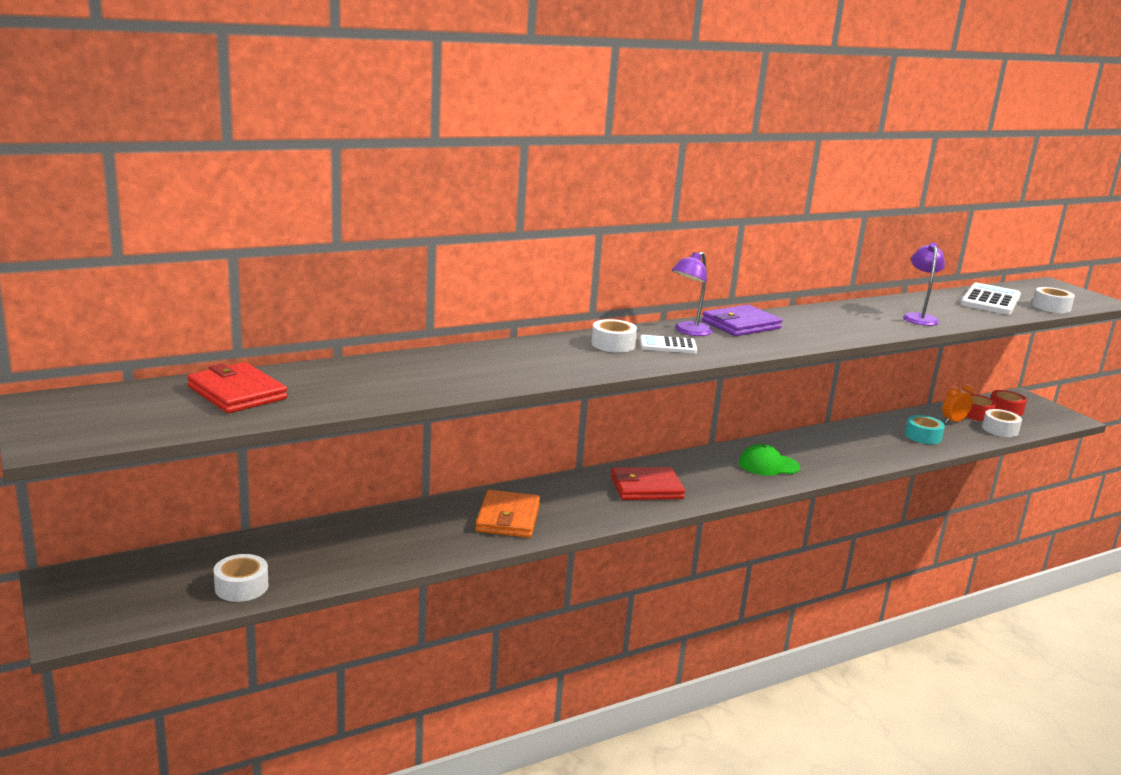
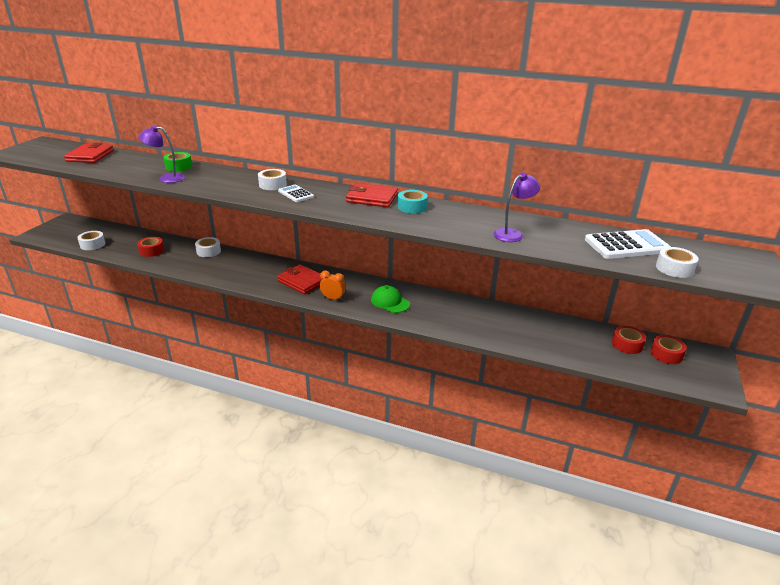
camera: 50 degrees right, 10 degrees up
(367, 547) = (151, 251): none -> red tape
(431, 362) = (179, 167): none -> green tape
(508, 518) = (218, 265): orange wallet -> none
(688, 331) = (330, 192): purple lamp -> purple lamp (166, 178)
(741, 325) = (372, 198): purple wallet -> red wallet
(923, 436) = (538, 336): turquoise tape -> turquoise tape (412, 207)
(953, 421) = (591, 340): orange clock -> orange clock (333, 298)
(1000, 429) = (618, 362): white tape -> white tape (208, 251)

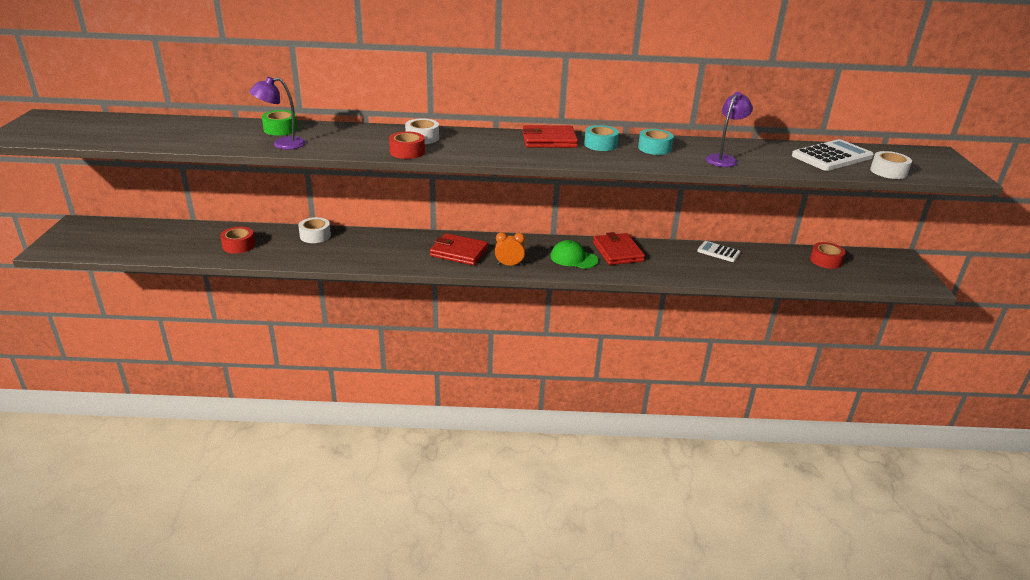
camera: 20 degrees left, 0 degrees up
(90, 156) = (141, 128): red wallet -> red wallet (617, 252)
(92, 244) = (148, 249): white tape -> none
(296, 194) = (460, 145): white calculator -> white calculator (718, 252)
(457, 216) = (654, 148): none -> turquoise tape
(666, 354) = (863, 263): red tape -> red tape (407, 152)

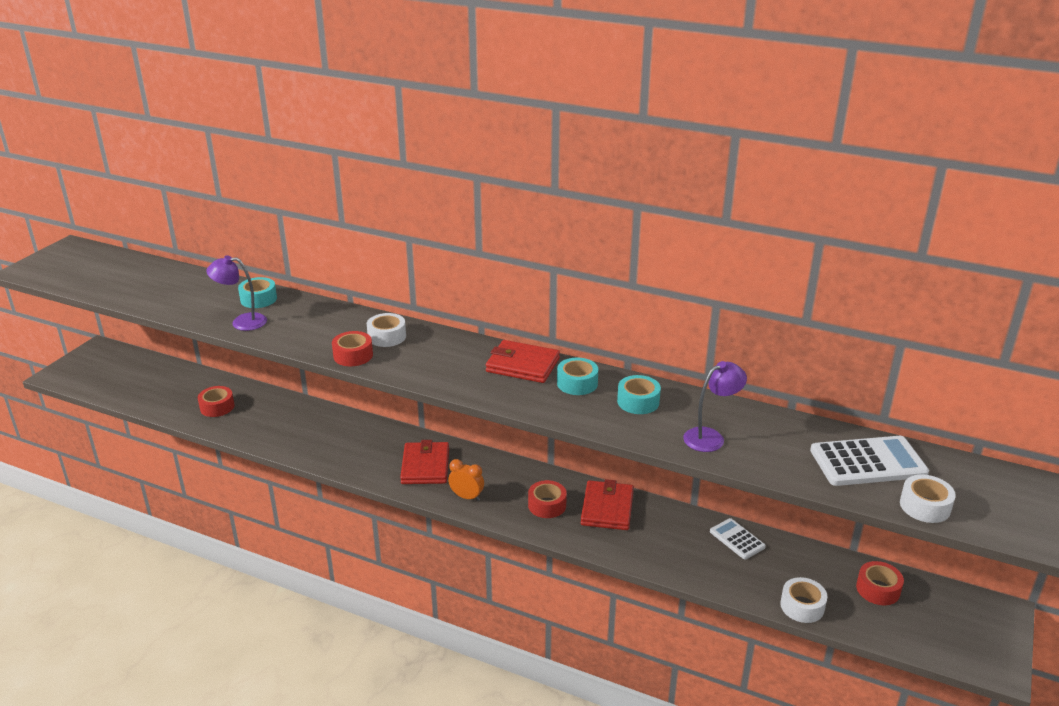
camera: 25 degrees right, 0 degrees up
(280, 129) = (258, 299): green tape -> turquoise tape
(315, 236) = (296, 410): white tape -> white tape (802, 606)
(459, 252) = (425, 466): red wallet -> red wallet turned 45 degrees clockwise
(573, 258) = (547, 505): green cap -> red tape

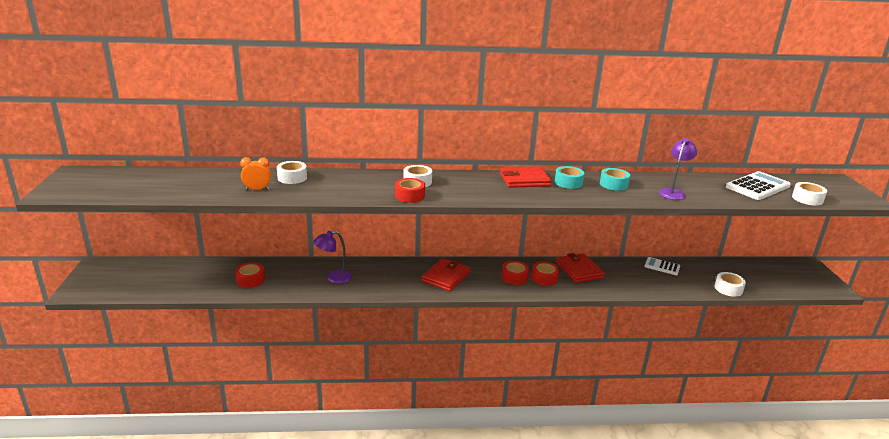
camera: 30 degrees left, 5 degrees down
(242, 322) = (299, 192): purple lamp -> purple lamp (334, 278)
(258, 299) = (292, 178): turquoise tape -> white tape
(425, 466) = (445, 277): red wallet -> red wallet turned 60 degrees clockwise
(467, 497) = (492, 287): orange clock -> orange clock (257, 189)
(878, 589) = (750, 270): red tape -> red tape (514, 277)

